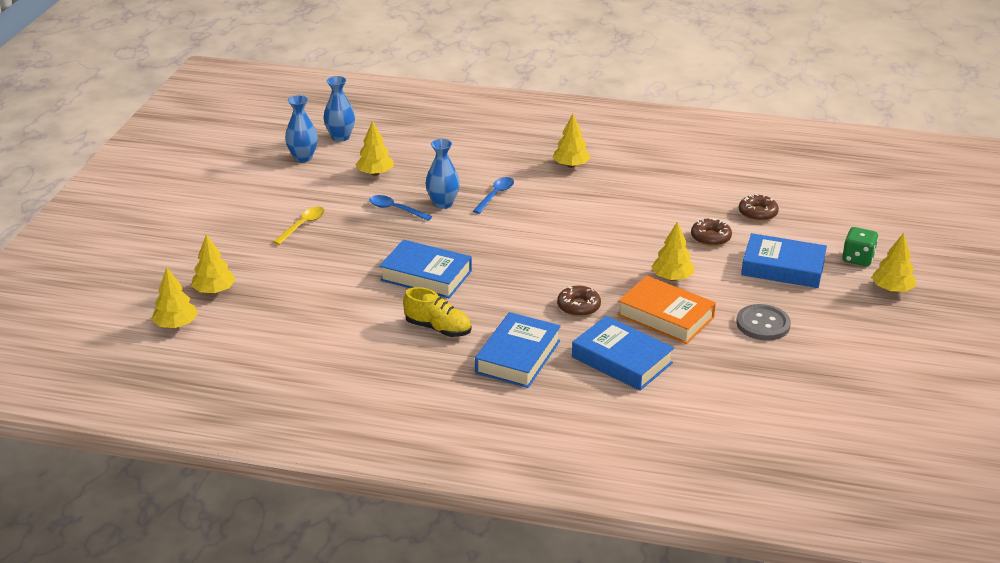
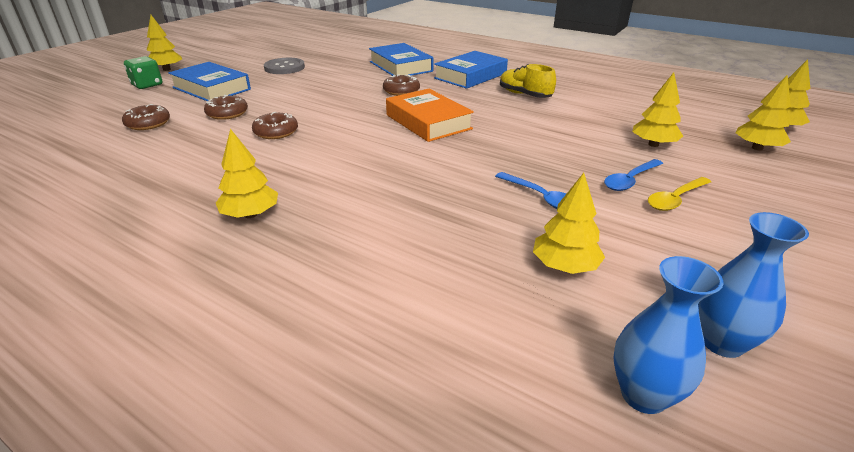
camera: 160 degrees left, 0 degrees up
(426, 276) = (523, 127): blue book -> none
(443, 203) = (472, 193): blue vase -> none
(495, 195) = (395, 191): blue spoon -> blue spoon (630, 180)
(638, 226) = (276, 132): none -> brown donut
(665, 316) = (343, 78): orange book -> orange book (428, 122)
(672, 278) = (305, 95): yellow tree -> yellow tree (653, 144)

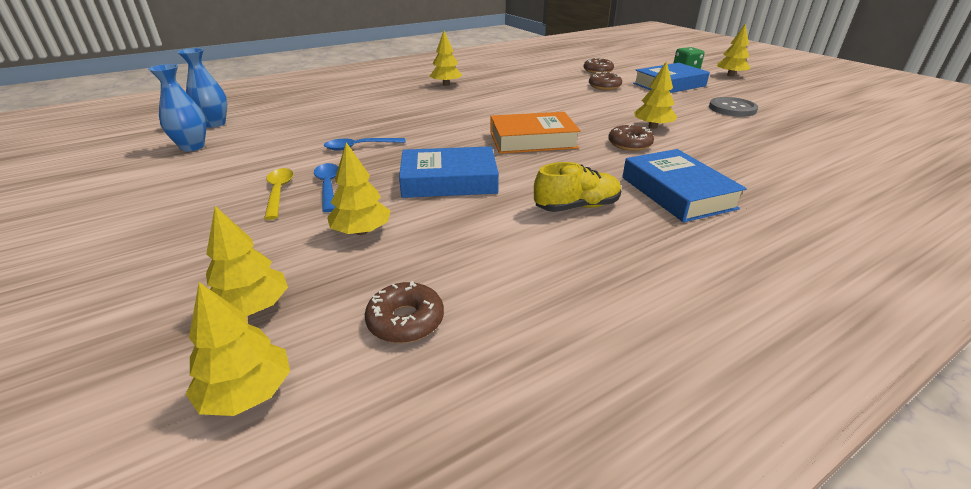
camera: 115 degrees right, 0 degrees up
(276, 132) = (555, 95): brown donut -> brown donut (405, 320)
(400, 66) = (732, 159): blue book -> blue book (449, 180)
(564, 266) = (294, 133): yellow tree -> yellow tree (652, 127)

